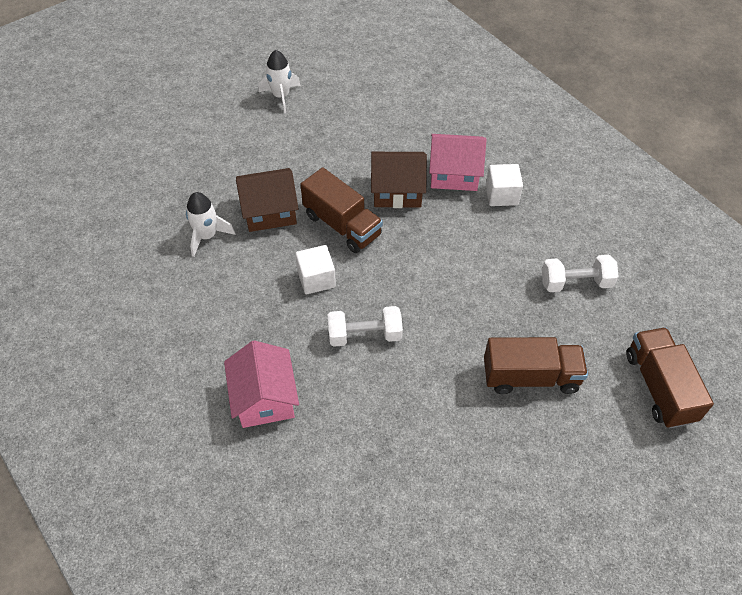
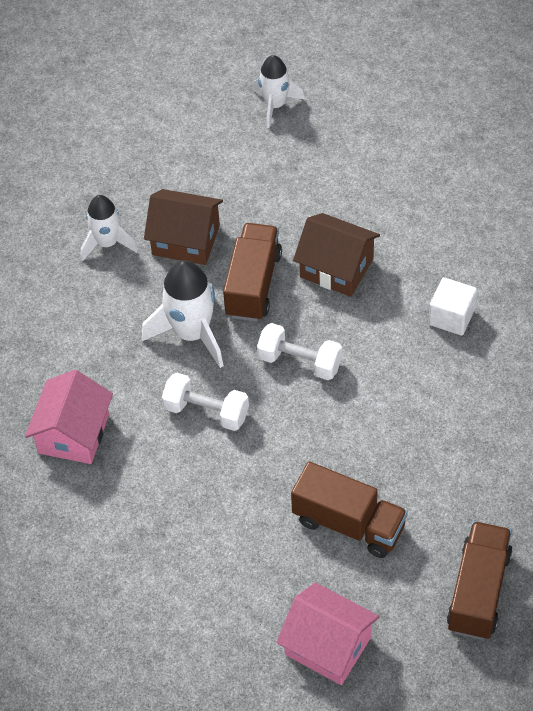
camera: 30 degrees right, 0 degrees up
(316, 279) = (192, 333): white cube -> white rocket
(342, 225) = (253, 284): brown truck -> brown truck turned 150 degrees counterclockwise
(454, 174) = (413, 271): pink house -> pink house (328, 645)
(575, 283) = (466, 447): white dumbbell -> white dumbbell (300, 362)

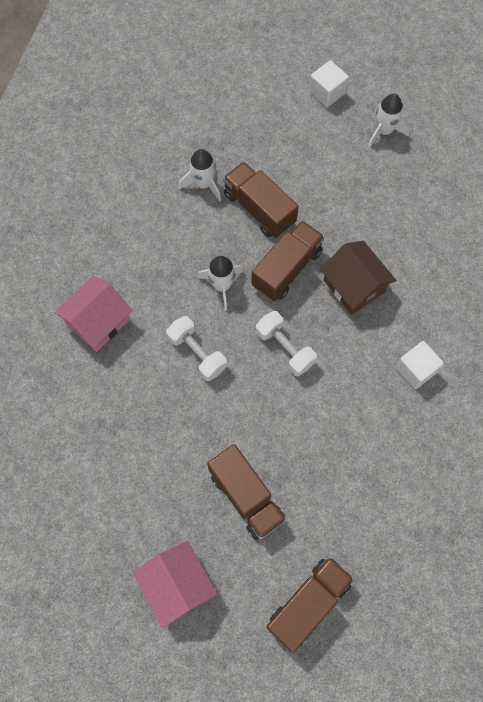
camera: 25 degrees right, 15 degrees up
(186, 240) = (259, 209): brown house -> brown truck
(189, 94) = (327, 92): none -> white cube
(192, 333) = (222, 285): white rocket -> white rocket, size x0.66

